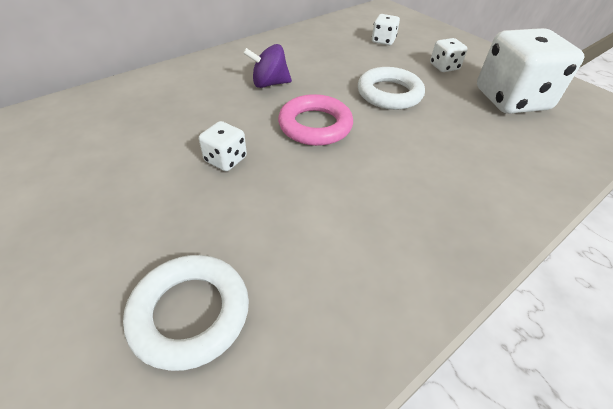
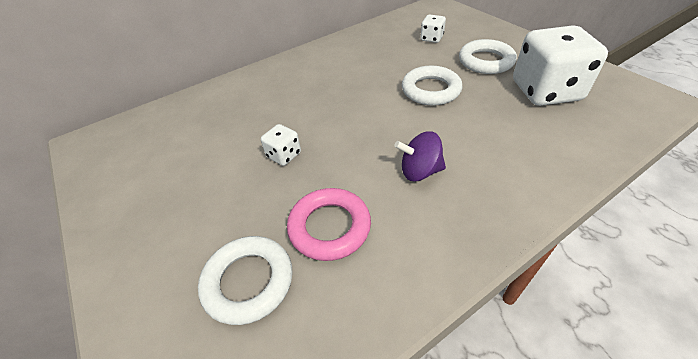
camera: 10 degrees right, 0 degrees up
(269, 84) = (325, 85): purple spinning top -> purple spinning top (419, 171)
(315, 125) = (361, 122): pink ring -> pink ring (329, 227)
(444, 67) = (485, 61): white dice -> white ring

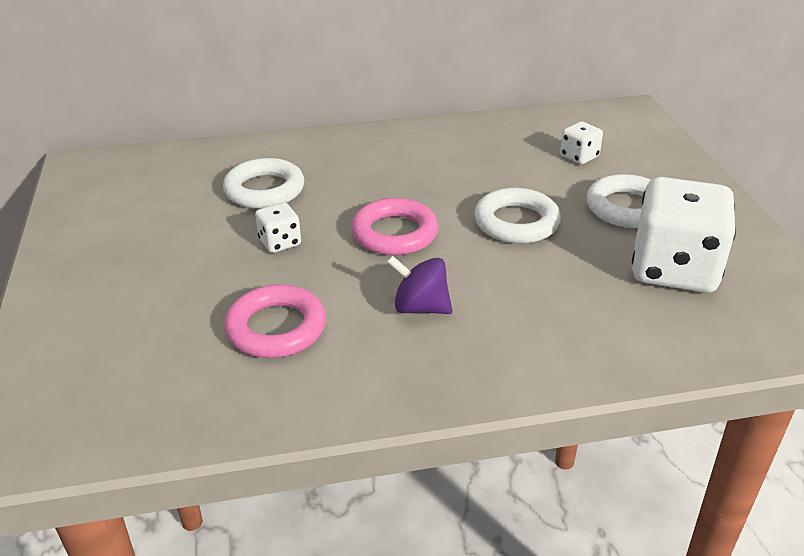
camera: 20 degrees right, 10 degrees down
(248, 282) = (163, 347): white ring -> white ring (264, 190)
(360, 122) = (395, 233): none -> pink ring

